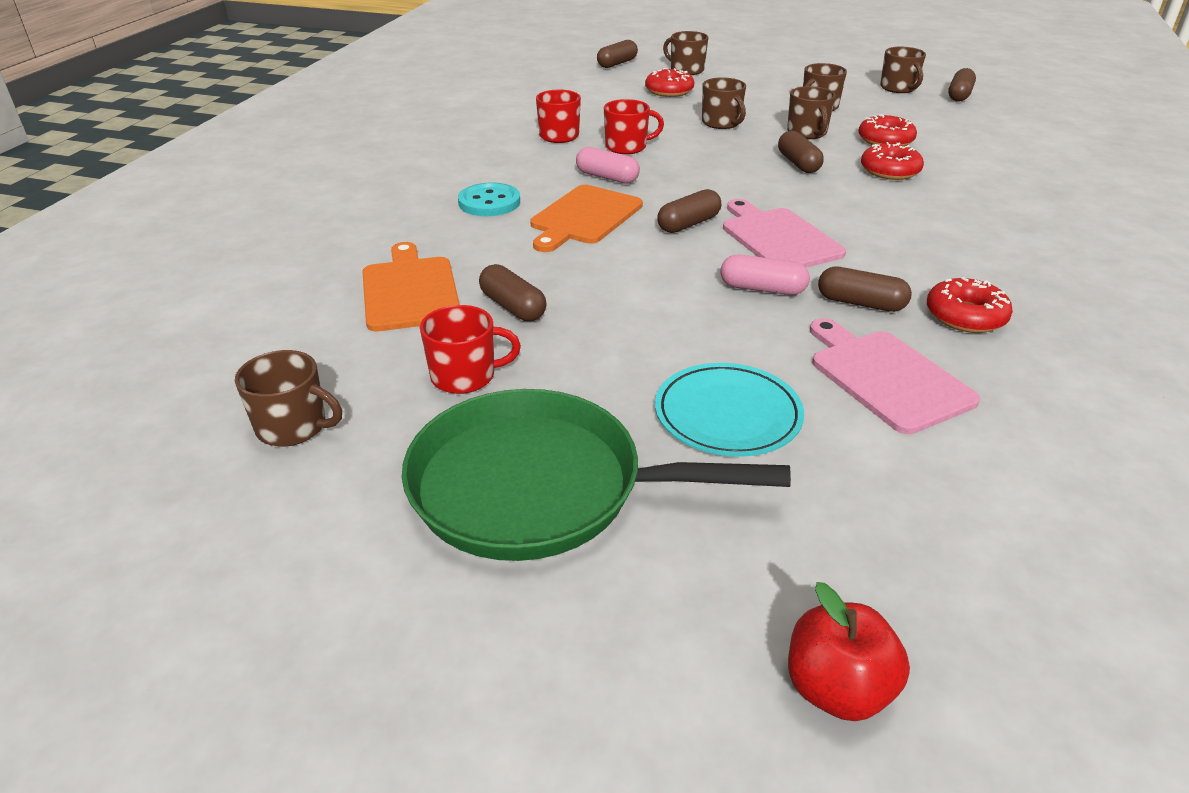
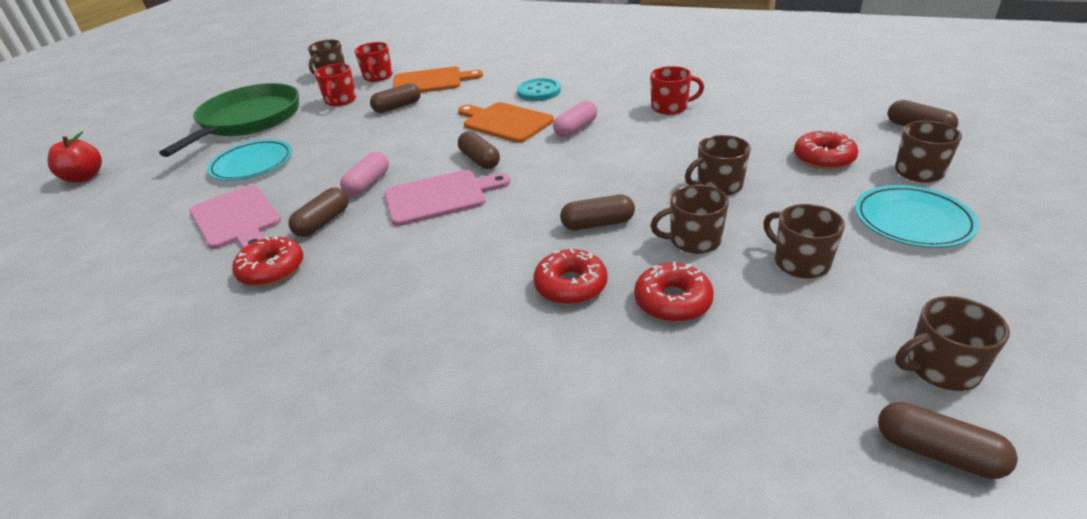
camera: 100 degrees right, 0 degrees up
(627, 147) = (644, 136): red mug -> red mug (378, 77)
(754, 78) = (912, 221): none -> turquoise plate
(886, 377) = (237, 219): pink cutting board -> pink cutting board turned 75 degrees clockwise

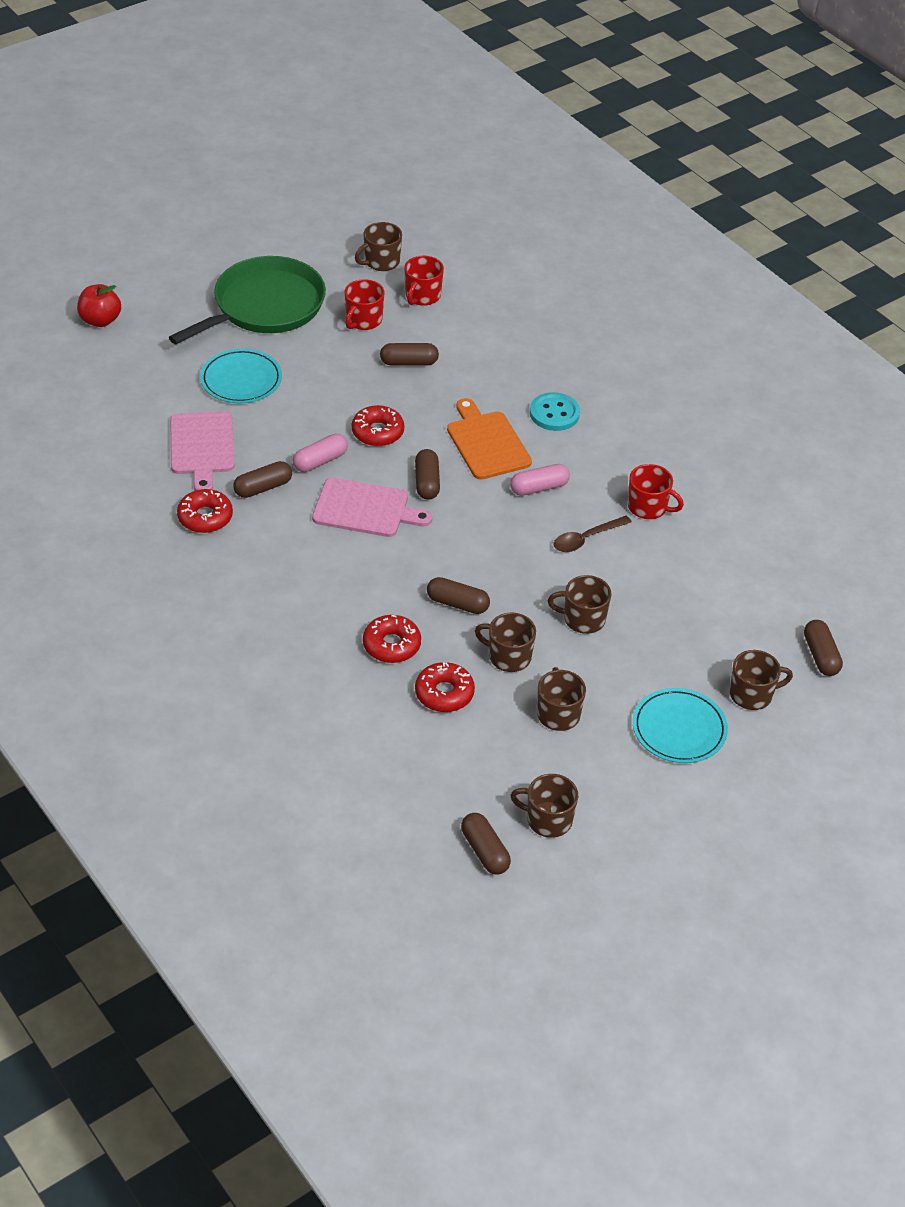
camera: 25 degrees right, 10 degrees up
(431, 82) = (467, 336): orange cutting board -> none
(650, 140) = (586, 539): none -> brown spoon
(823, 158) = (698, 640): red donut -> red donut (377, 432)

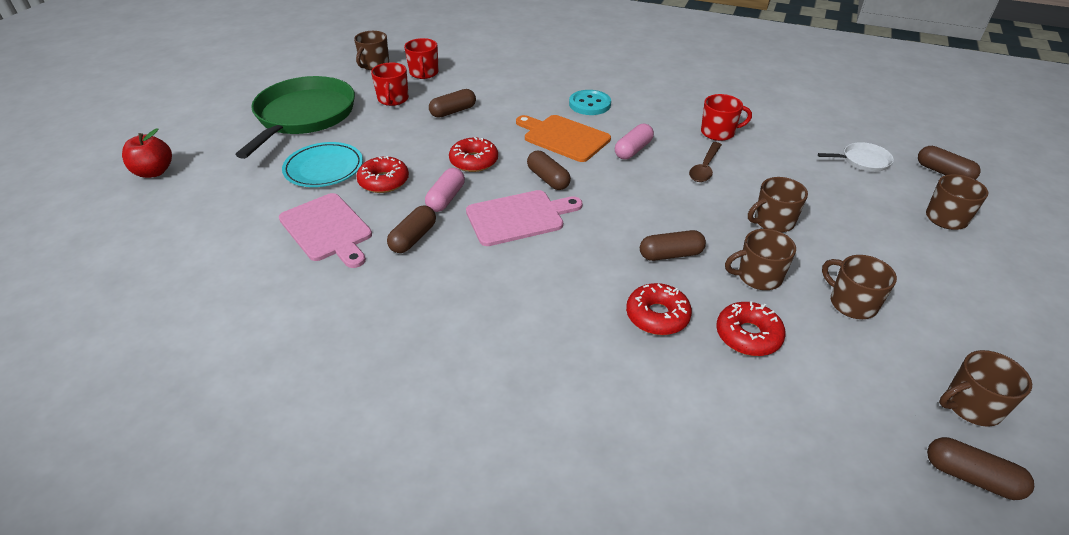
camera: 30 degrees left, 5 degrees down
(205, 517) = (378, 285): red donut -> red donut (384, 181)
(679, 729) = (943, 268): turquoise plate -> none
(756, 605) = (863, 161): none -> white pan

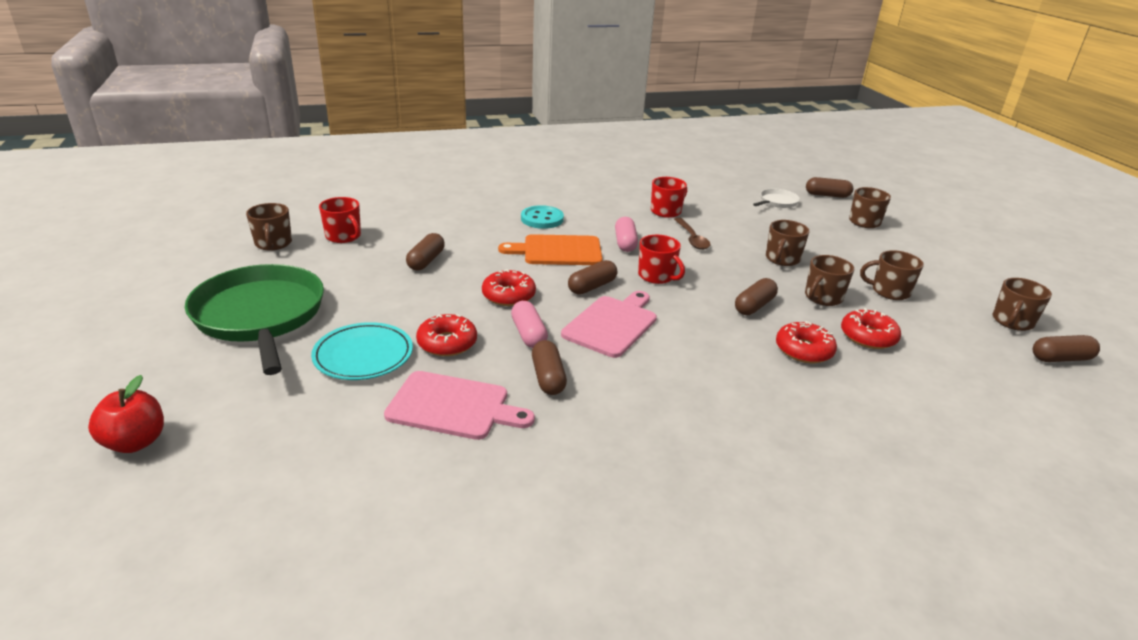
camera: 40 degrees left, 10 degrees down
(393, 99) = (345, 269): red mug -> red mug (657, 276)
(548, 179) = (592, 287): brown capsule -> brown capsule turned 60 degrees counterclockwise

